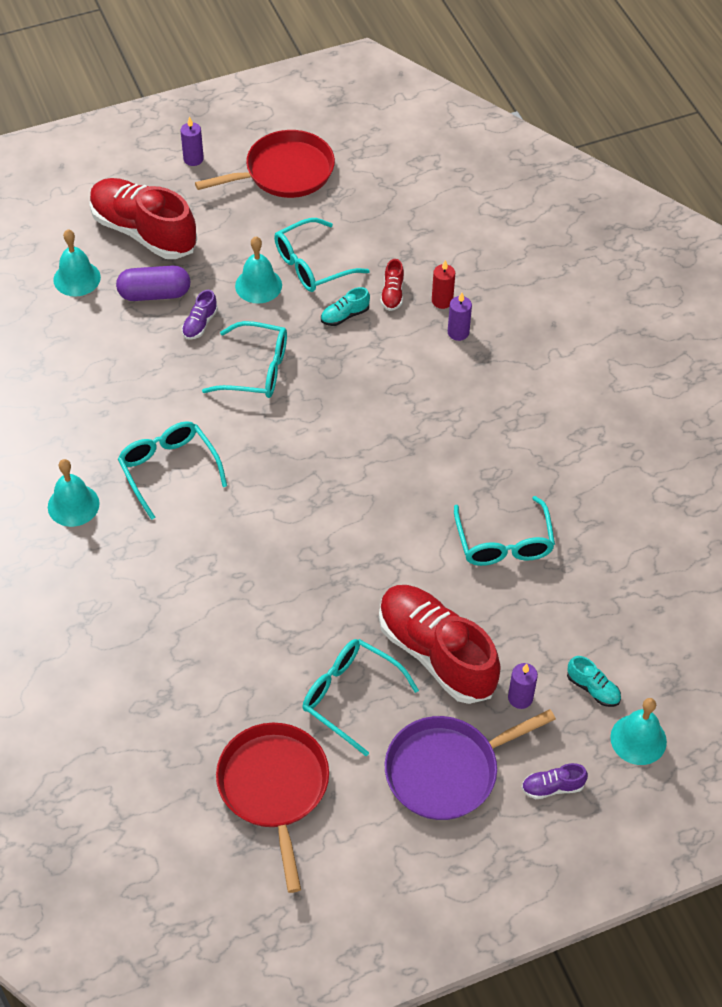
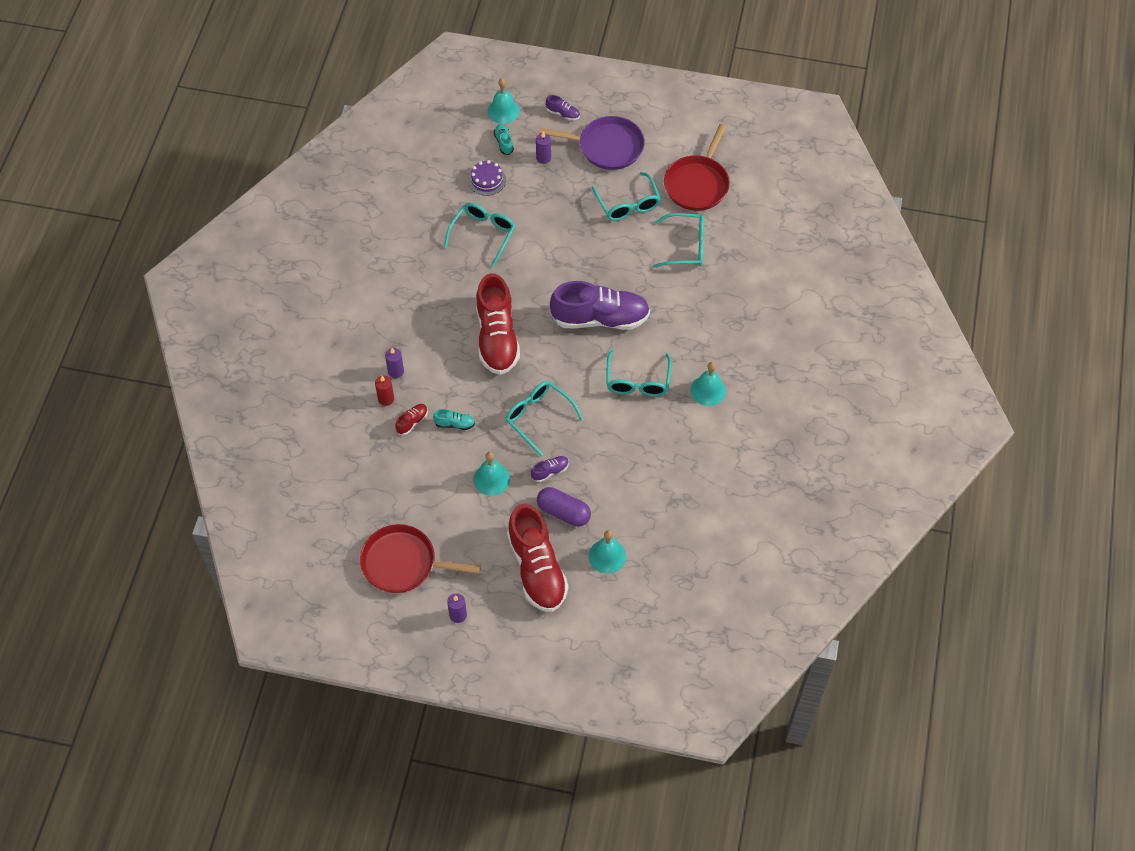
camera: 145 degrees left, 5 degrees up
(270, 519) = (600, 318): none -> purple shoe
(312, 265) = (445, 474): turquoise glasses -> turquoise glasses (686, 246)
(436, 653) = (567, 200): red shoe -> red shoe (497, 337)
(566, 619) = (487, 180): none -> purple cake

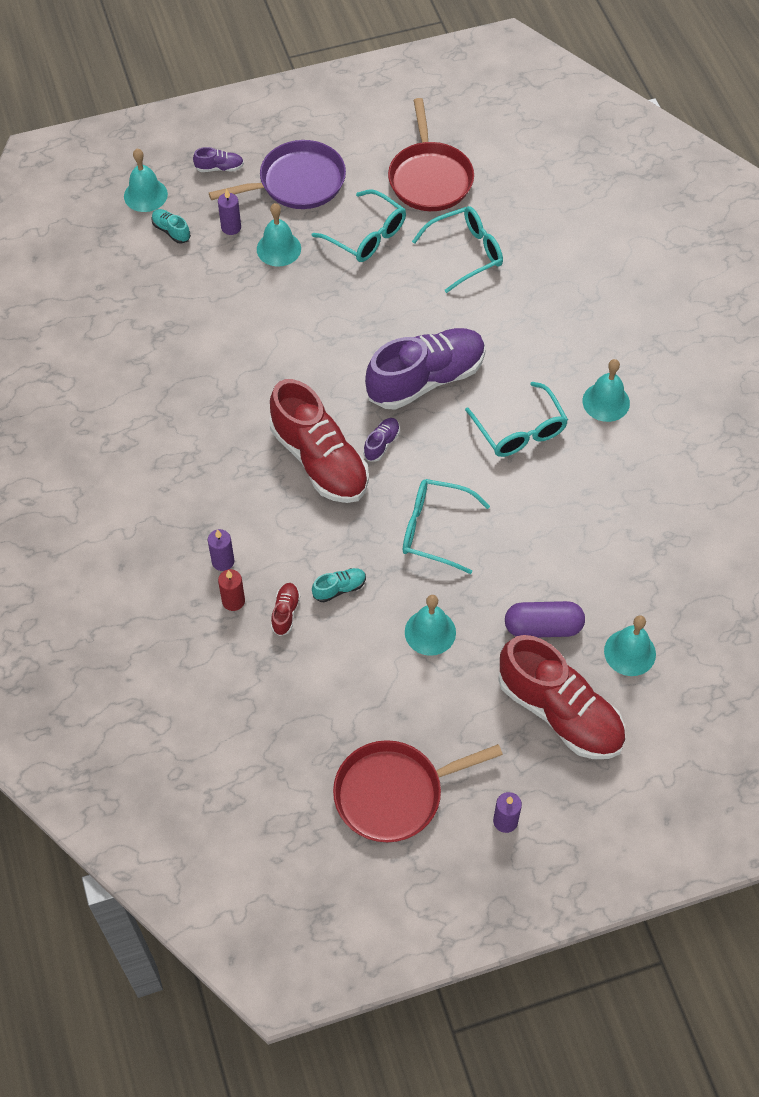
camera: 30 degrees left, 0 degrees up
(483, 234) = (219, 347): turquoise glasses -> none
(487, 180) = (180, 282): purple cake -> none
(550, 471) = (493, 587): purple shoe -> purple shoe (381, 444)
(564, 186) = (278, 248): none -> turquoise bell

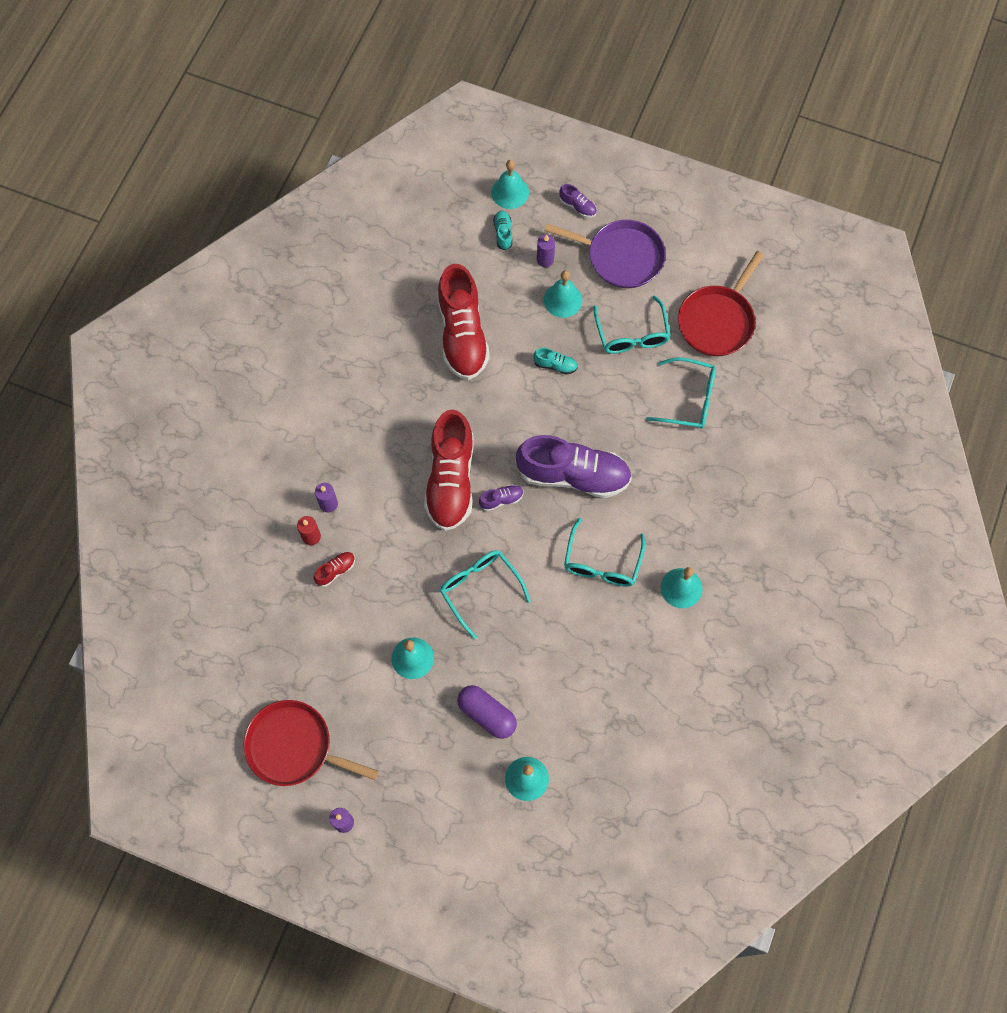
camera: 40 degrees right, 10 degrees up
(339, 588) = (383, 581): turquoise shoe -> turquoise shoe (555, 365)
(560, 712) = (443, 780): red shoe -> red shoe (462, 334)

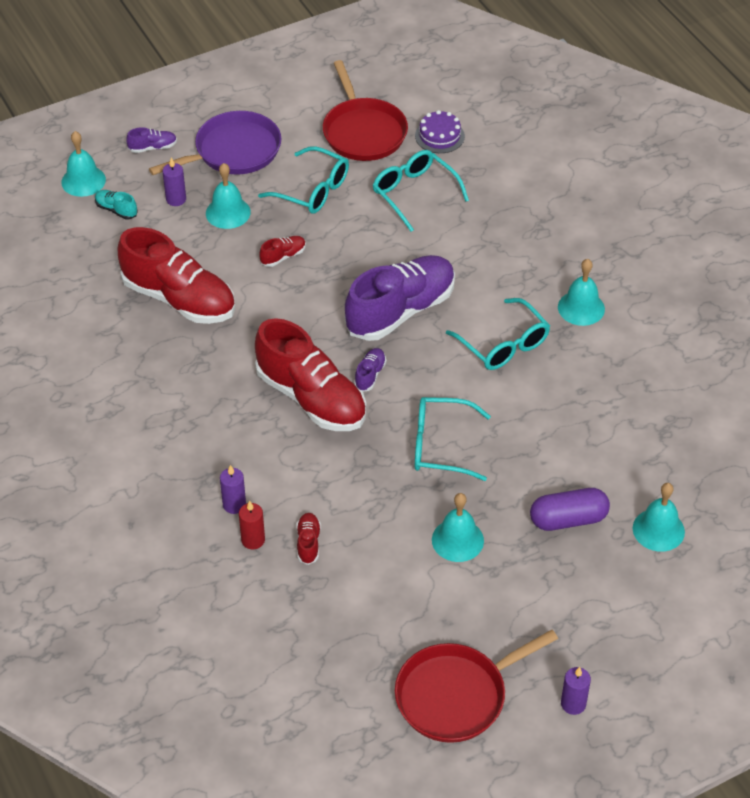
camera: 50 degrees left, 20 degrees down
(555, 365) = (283, 256): turquoise shoe -> red shoe
(689, 399) = (414, 193): turquoise glasses -> turquoise glasses turned 90 degrees counterclockwise
(761, 372) = (439, 136): none -> purple cake

